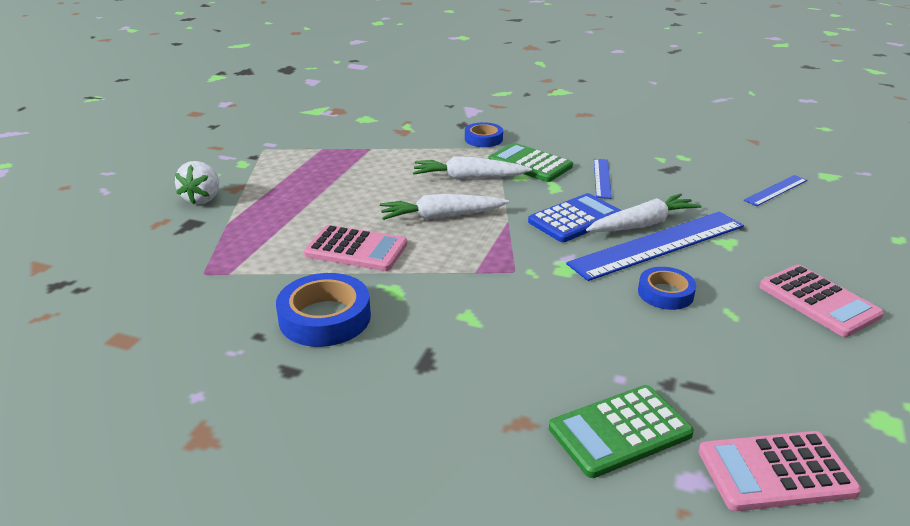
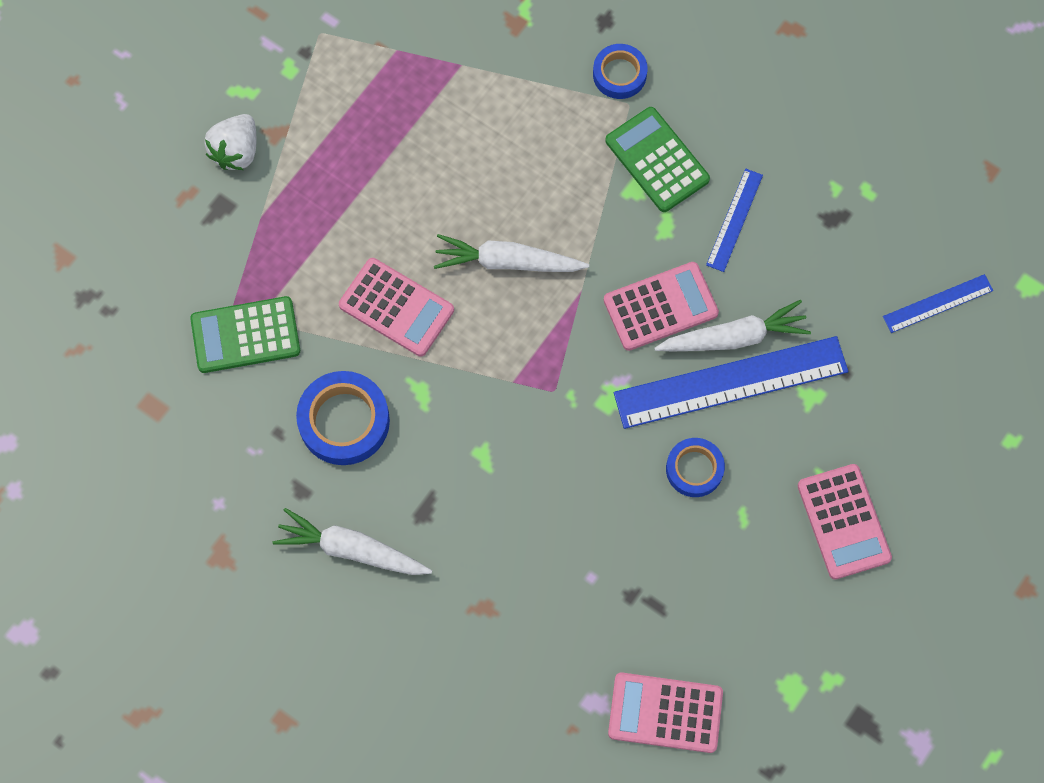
camera: 15 degrees right, 40 degrees up
(469, 178) = (567, 177): white carrot -> white carrot (352, 549)
(575, 219) = (660, 306): blue calculator -> pink calculator
(620, 431) = (562, 639): green calculator -> green calculator (245, 335)

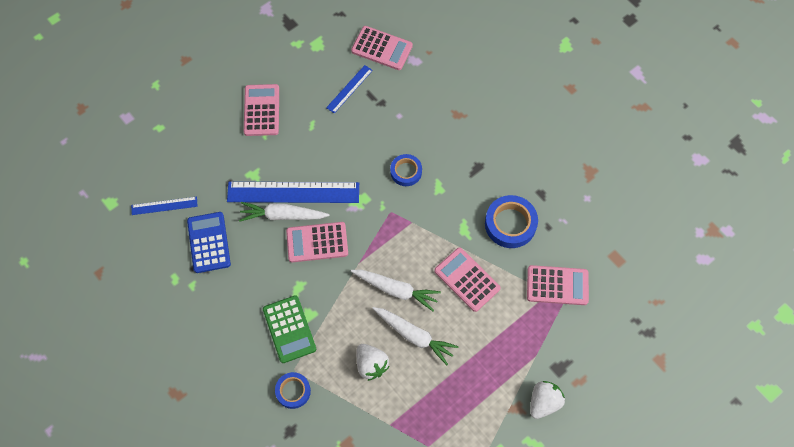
camera: 165 degrees left, 5 degrees down
(245, 335) = (557, 285): green calculator -> pink calculator
(352, 549) = (520, 158): white carrot -> white carrot (414, 335)
(513, 140) = (371, 365): none -> white strawberry
(694, 469) = (328, 153): blue tape -> blue tape (406, 172)
(734, 220) = (257, 281): blue ruler -> blue ruler (349, 89)
(837, 261) = (209, 242): none -> blue calculator

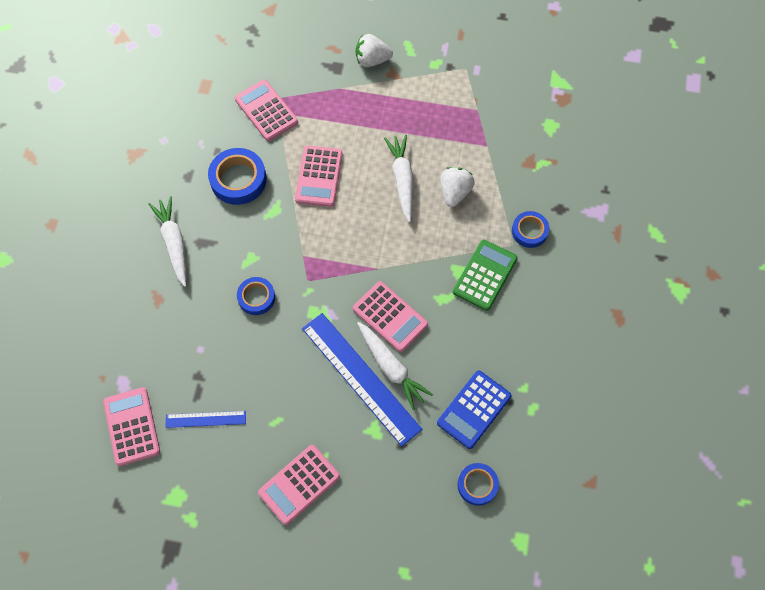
camera: 130 degrees left, 0 degrees up
(164, 206) = (477, 485): blue ruler -> blue tape
(396, 290) = (376, 222): white carrot -> white carrot (174, 243)

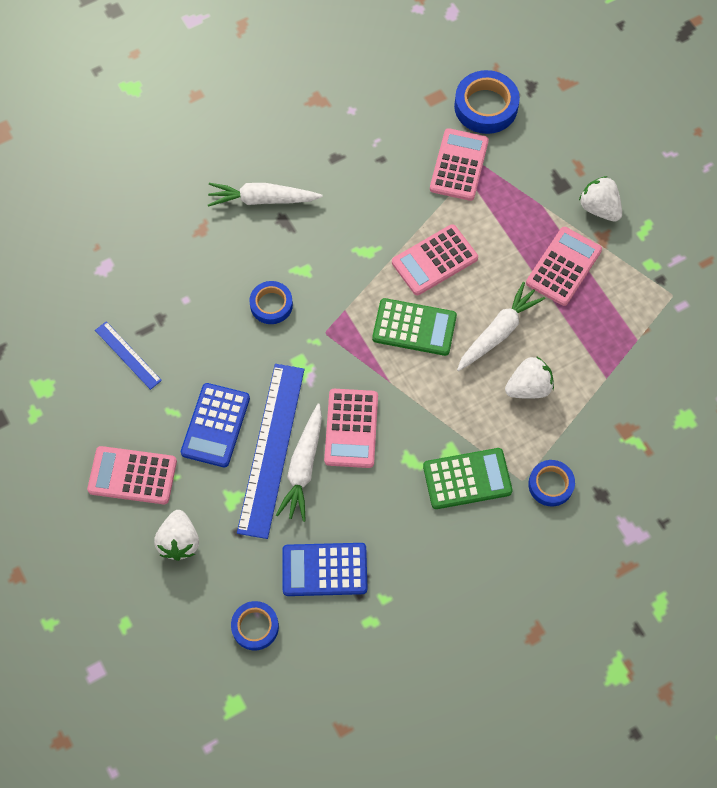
camera: 50 degrees right, 0 degrees up
(132, 426) = (74, 304): pink calculator -> pink calculator (563, 266)
(174, 243) = (262, 199): white carrot -> white carrot turned 120 degrees counterclockwise
(238, 179) = (369, 199): blue tape -> blue tape (486, 106)
(311, 400) = (215, 425): none -> blue calculator
(354, 224) = (414, 327): none -> green calculator
(375, 489) = (179, 541): none -> white strawberry

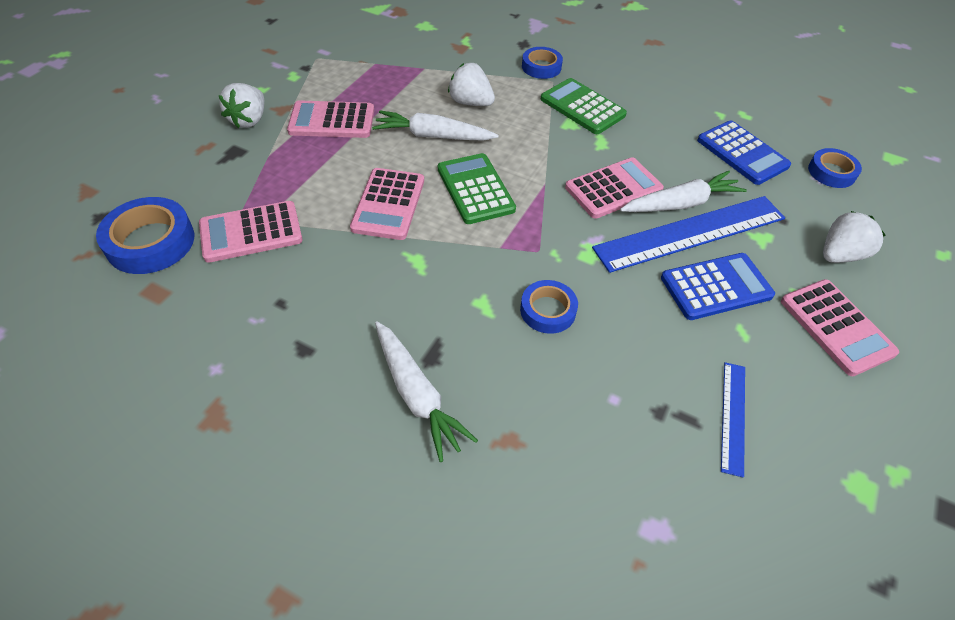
camera: 125 degrees left, 15 degrees down
(434, 260) = (388, 204): pink calculator -> pink calculator turned 75 degrees clockwise

